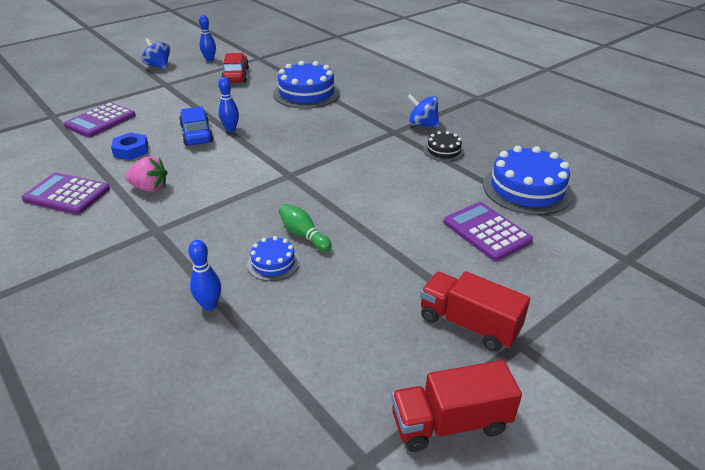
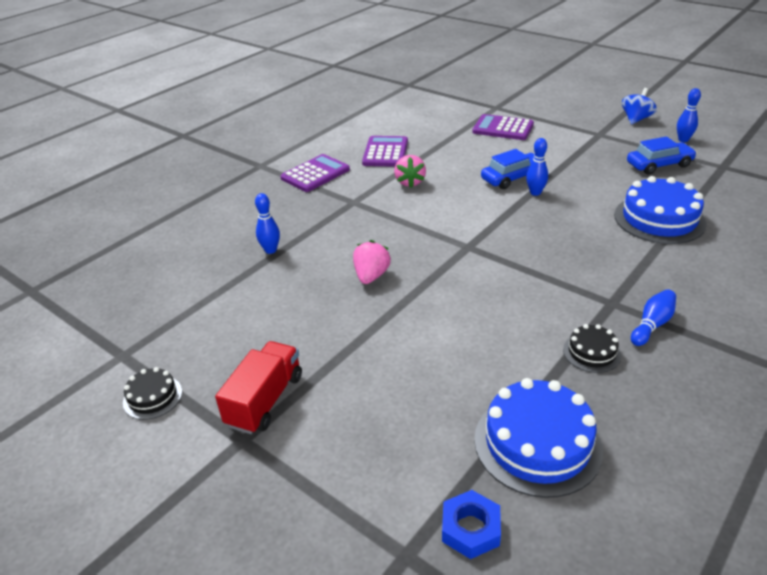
camera: 80 degrees right, 0 degrees up
(131, 150) = (463, 156): blue nut -> blue nut (470, 529)
(236, 75) = (659, 165): red car -> blue car
(273, 263) = (327, 268): blue cake -> none
(303, 235) = (371, 276): green bowling pin -> pink strawberry
(422, 124) = (652, 325): blue spinning top -> blue bowling pin
(450, 422) = (152, 397): red truck -> black cake
(486, 231) = (421, 406): purple calculator -> purple calculator (315, 174)

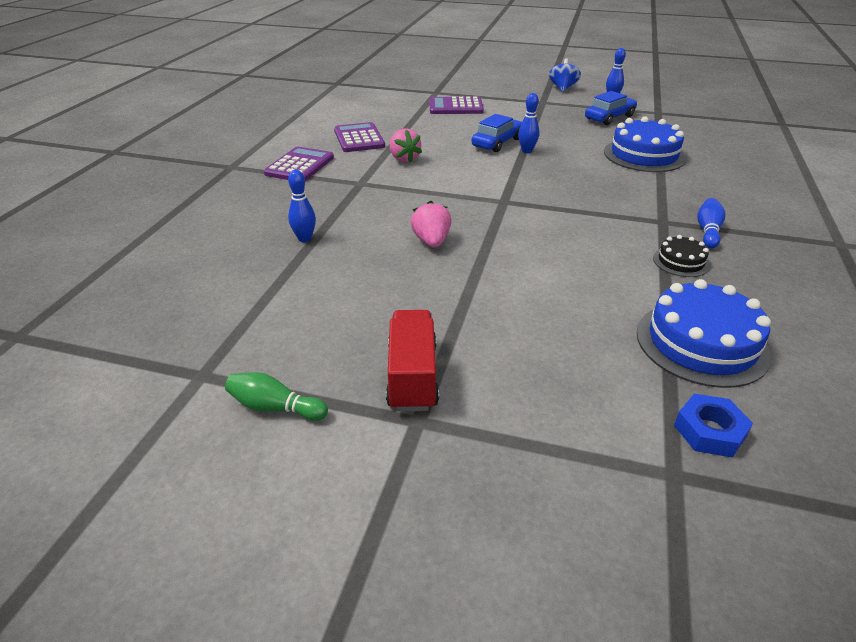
camera: 25 degrees left, 0 degrees up
(152, 397) = (275, 407): black cake -> green bowling pin

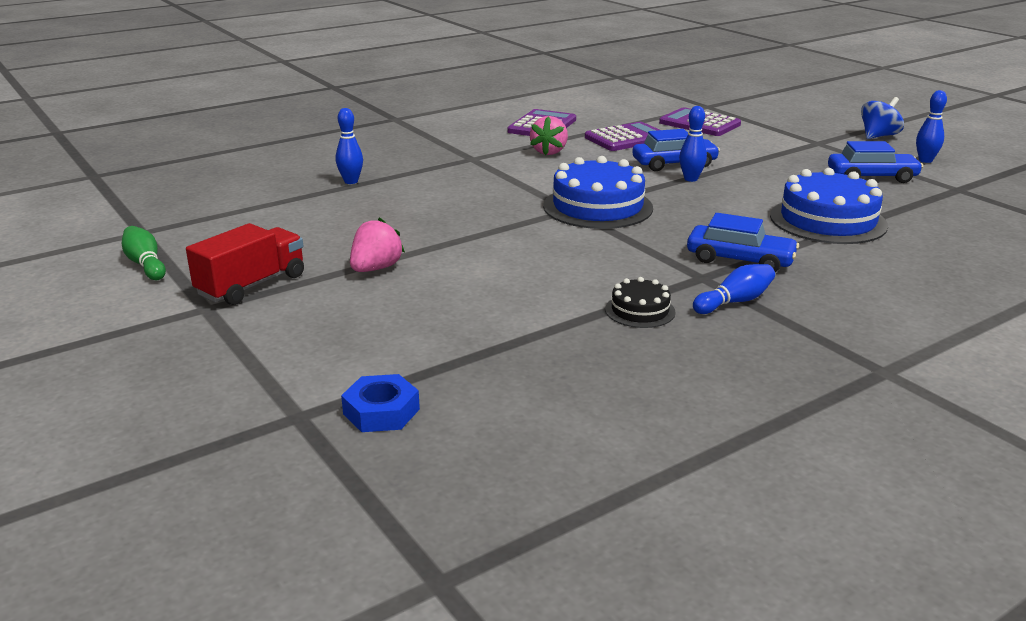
camera: 40 degrees right, 10 degrees down
(300, 166) = (448, 132): purple calculator -> purple calculator (626, 138)
(431, 241) = (441, 215): pink strawberry -> pink strawberry (376, 268)
(657, 200) = (740, 260): none -> blue car
(701, 343) = (512, 366): blue cake -> blue cake (598, 207)

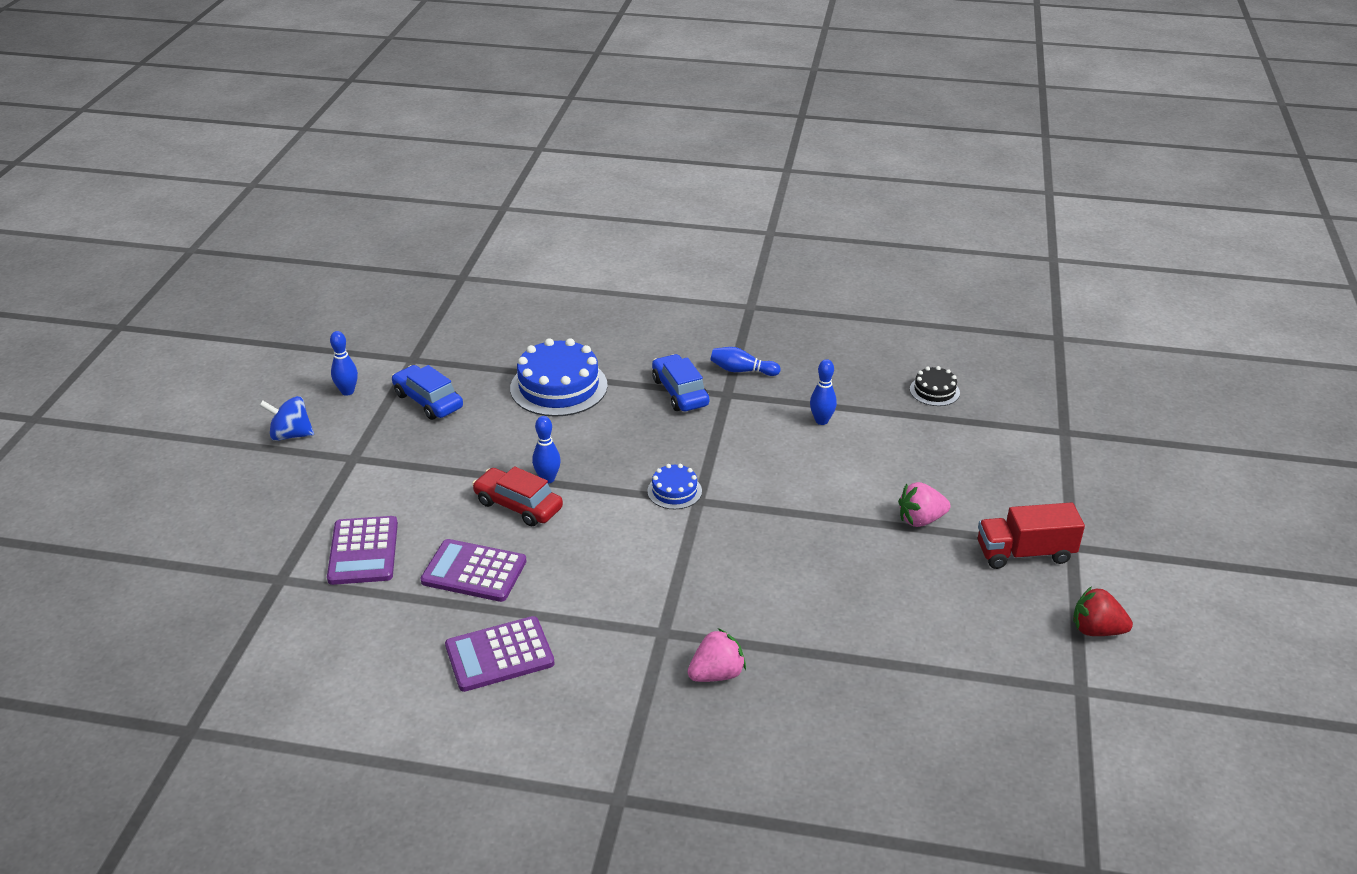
camera: 135 degrees left, 10 degrees up
(146, 264) = (1096, 630): green bowling pin -> red strawberry
(351, 181) = (823, 663): blue bowling pin -> blue bowling pin (821, 421)
(381, 411) = (1018, 412): blue nut -> none
(549, 152) = (579, 595): pink strawberry -> pink strawberry (716, 674)
(598, 207) = (674, 491): blue cake -> blue cake, size x0.51
(640, 310) = (803, 394): black cake -> black cake (934, 391)
(674, 164) = (518, 505): blue car -> red car

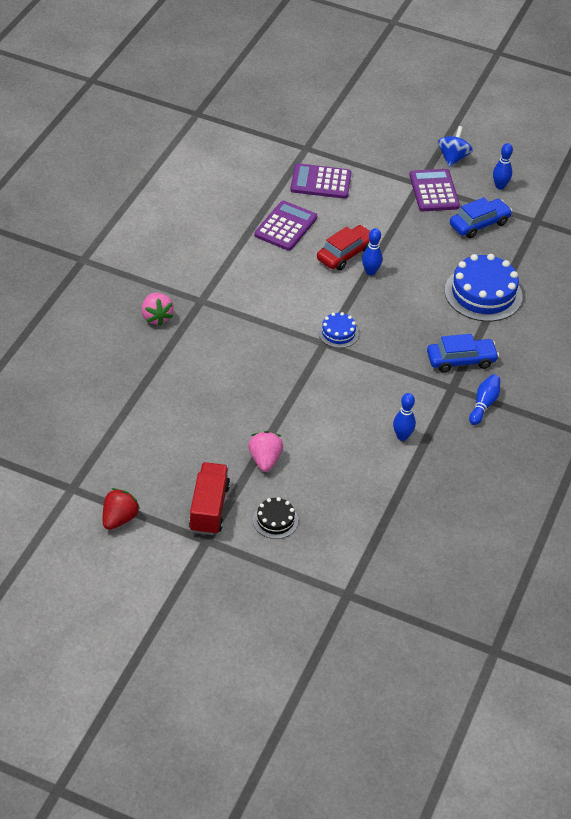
camera: 100 degrees right, 10 degrees up
(499, 655) = (208, 229): purple calculator -> purple calculator (434, 191)
(934, 391) = (427, 523): black cake -> black cake (275, 520)

